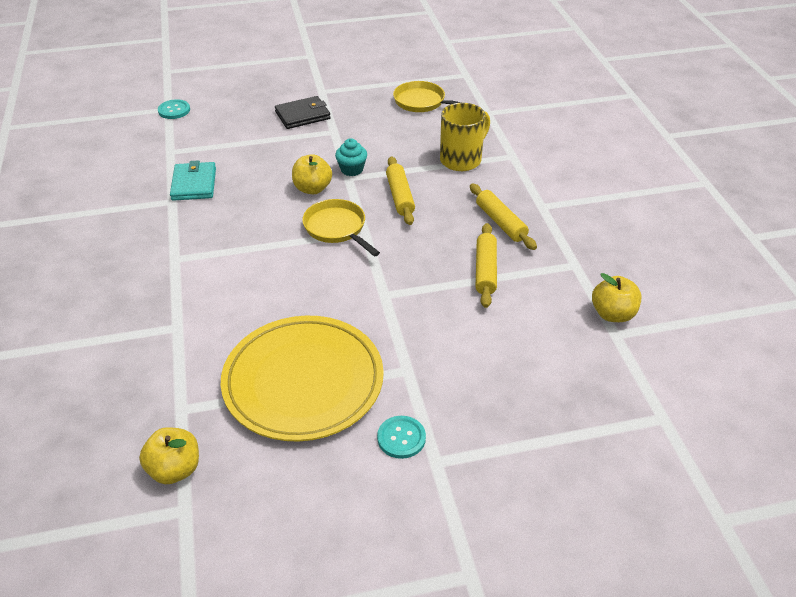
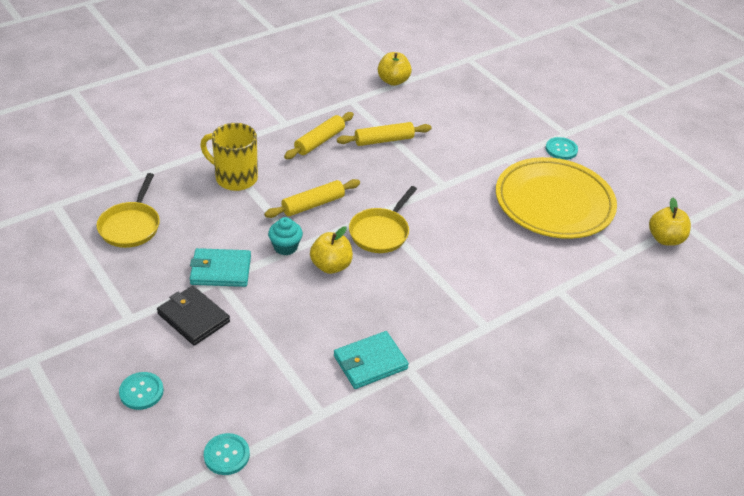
camera: 115 degrees left, 0 degrees up
(252, 88) = (141, 392): none -> turquoise button
(345, 134) = (220, 270): none -> turquoise wallet

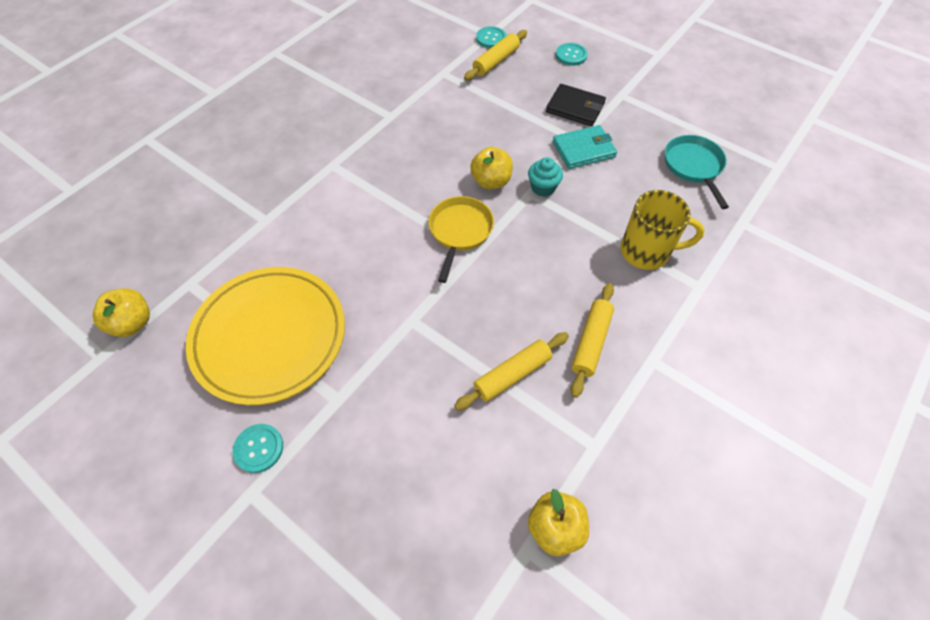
camera: 165 degrees right, 15 degrees up
(131, 226) = (694, 167): yellow pan -> turquoise pan
(313, 204) = (545, 243): yellow rolling pin -> yellow rolling pin (496, 61)
(370, 362) = (421, 112): turquoise wallet -> none

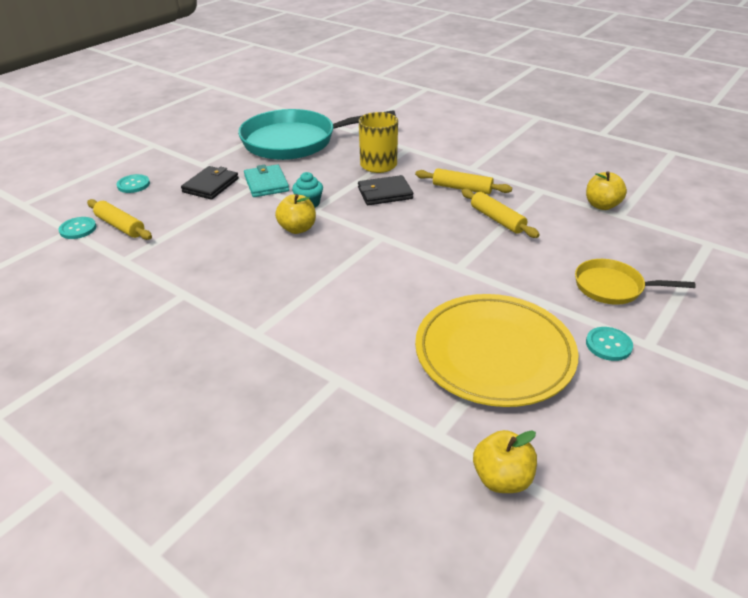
camera: 90 degrees left, 20 degrees down
(460, 232) = (358, 244): yellow pan -> yellow pan (613, 287)
(570, 257) = (385, 193): none -> black wallet
(694, 167) = (295, 141): turquoise pan -> turquoise pan, size x1.97

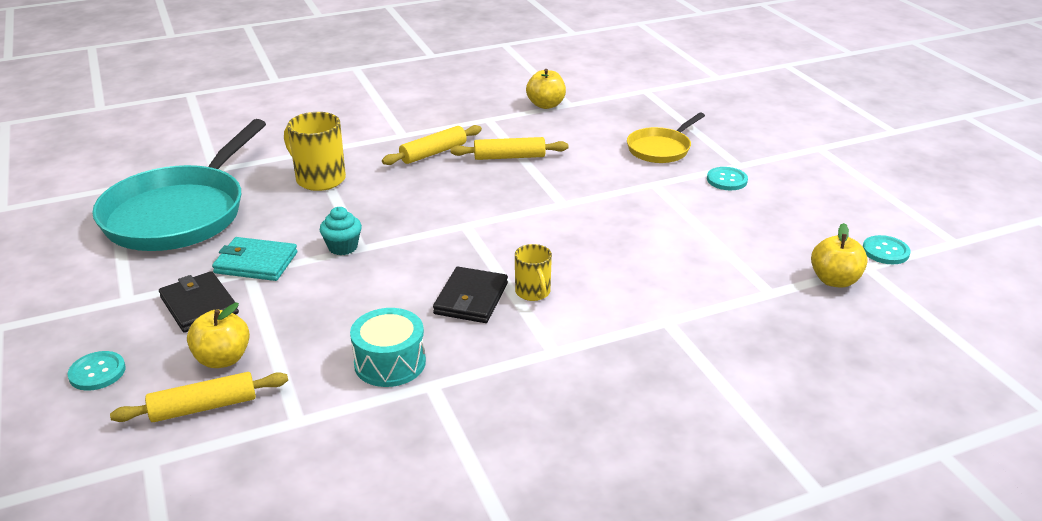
camera: 60 degrees left, 5 degrees down
(78, 229) = (158, 451): turquoise button -> turquoise button (885, 251)
(197, 269) = (390, 363): none -> turquoise drum
(297, 229) = (387, 270): yellow apple -> yellow apple (223, 359)
(321, 297) = (533, 292): none -> yellow mug
(385, 193) = (385, 196): black wallet -> black wallet (471, 299)
(494, 354) = (696, 231): yellow plate -> none

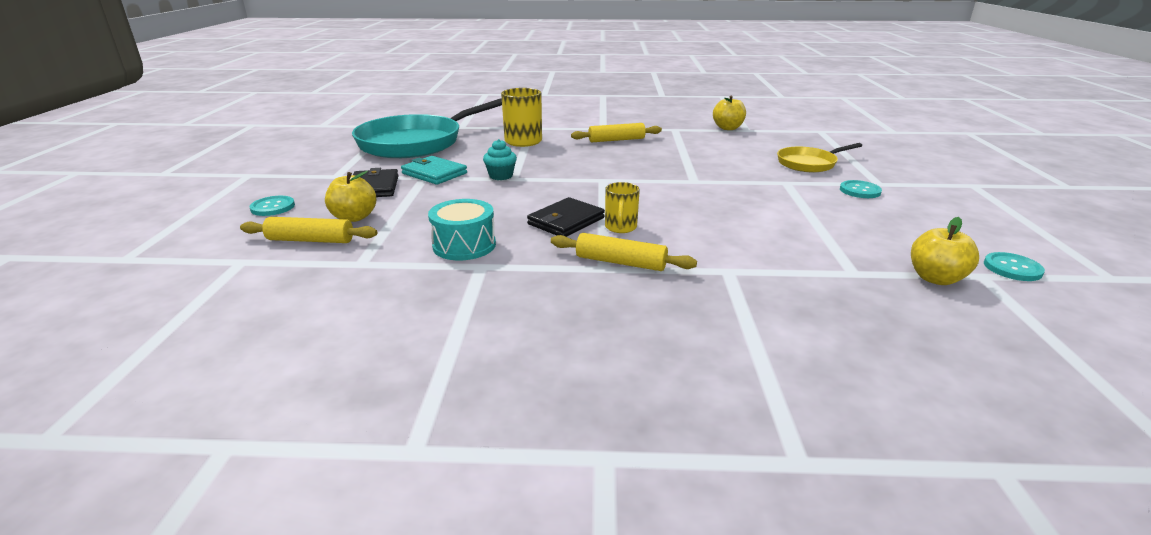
camera: 25 degrees right, 5 degrees down
(509, 157) = (673, 150): yellow rolling pin -> yellow rolling pin (620, 262)

